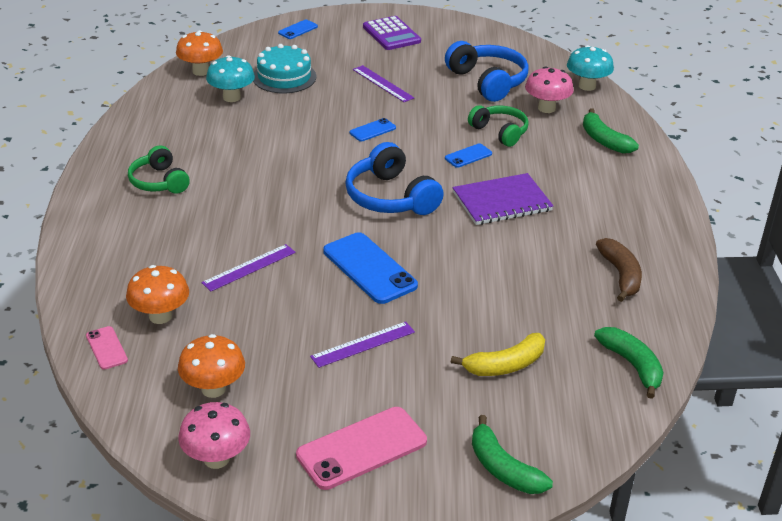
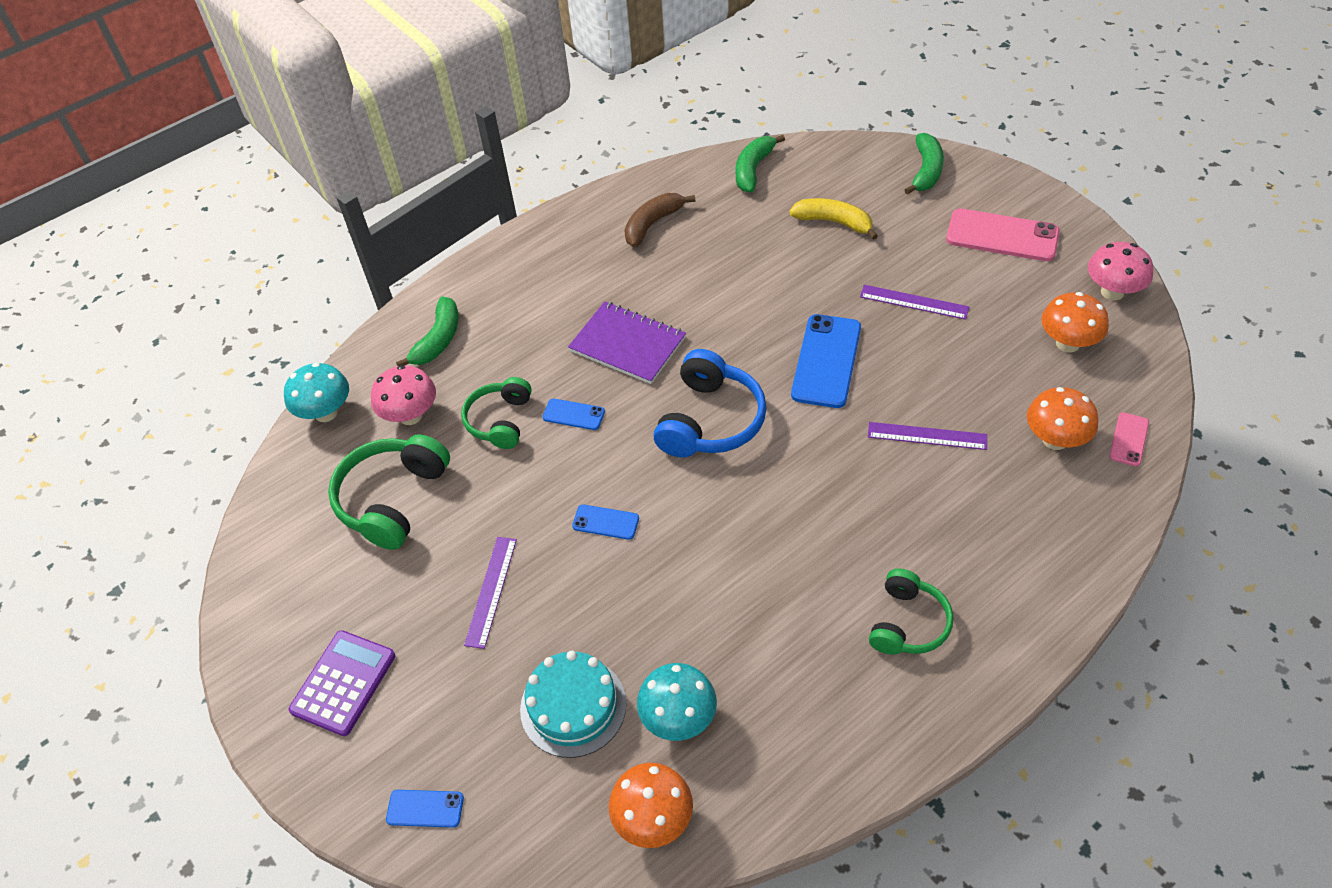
camera: 125 degrees left, 15 degrees up
(488, 81) = (392, 499): blue headphones -> green headphones

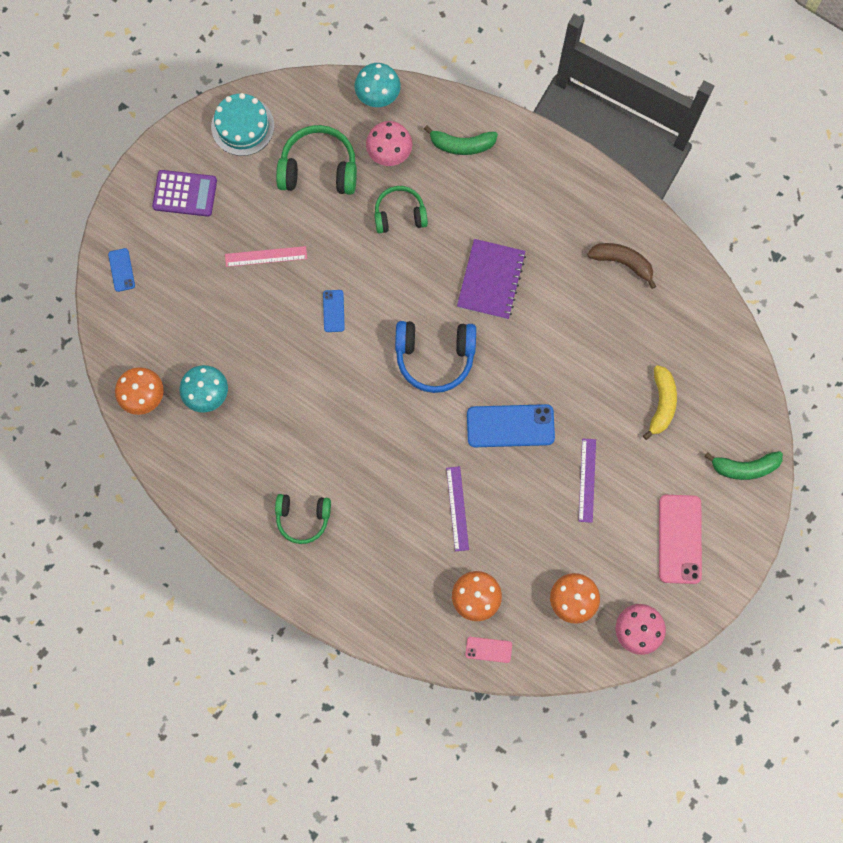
camera: 70 degrees right, 25 degrees up
(491, 591) = (266, 256): purple ruler -> pink ruler
(573, 414) = (417, 262): blue phone -> none
(573, 706) = (200, 331): turquoise cake -> turquoise cake (242, 126)
(753, 170) = (708, 325): green banana -> none

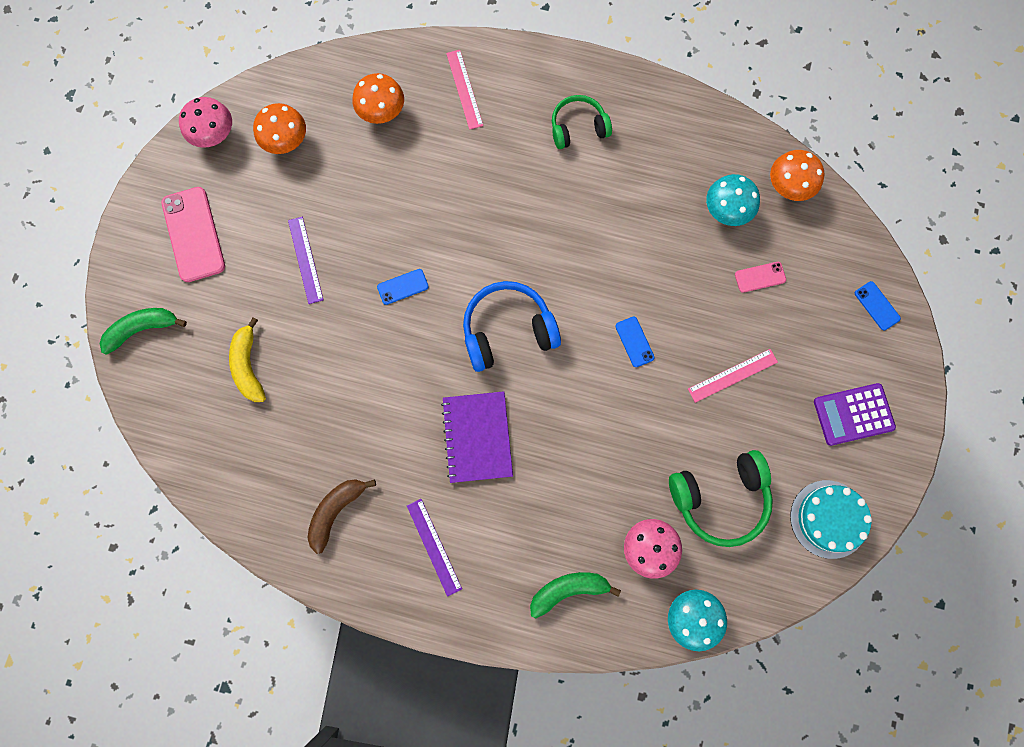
camera: 160 degrees right, 0 degrees up
(391, 594) = (464, 89): none -> pink ruler
(399, 214) = (607, 477): green headphones -> none
(457, 508) = (429, 187): purple ruler -> purple ruler (434, 547)
(488, 649) = (354, 72): pink phone -> pink phone (760, 277)
(510, 426) = (403, 287): blue phone -> blue phone, size x0.51
(622, 262) = (336, 511): brown banana -> brown banana turned 120 degrees clockwise

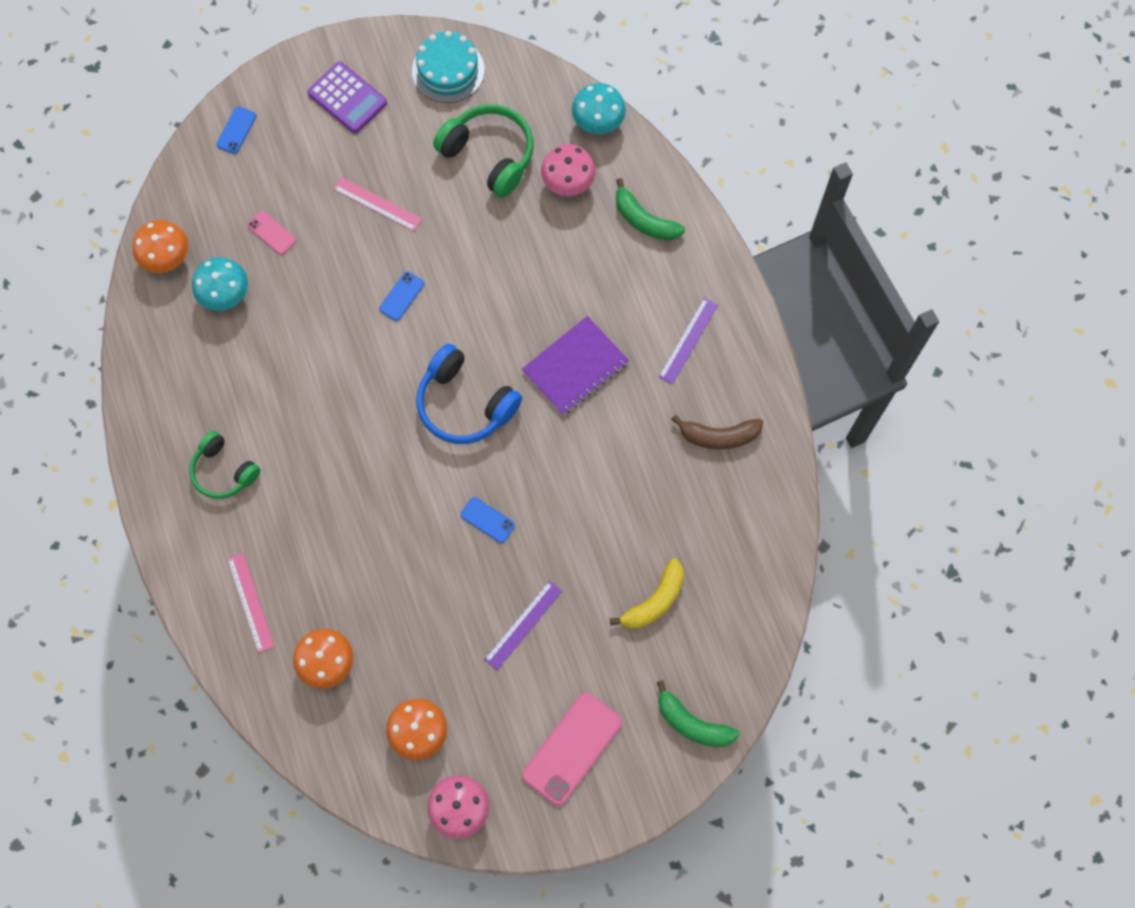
camera: 125 degrees left, 5 degrees down
(464, 89) = (250, 602): pink ruler -> pink ruler turned 60 degrees counterclockwise

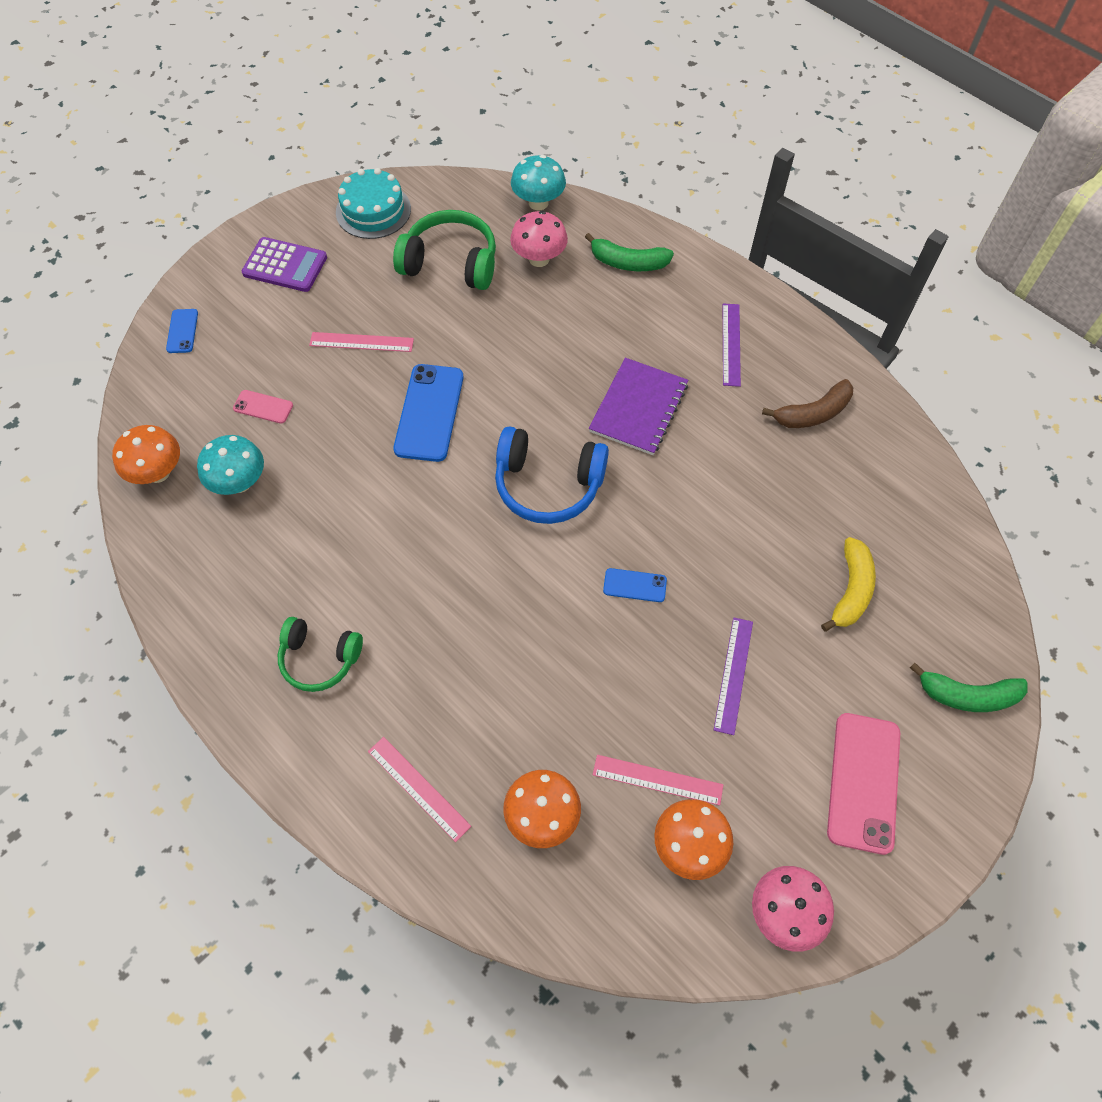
camera: 25 degrees left, 10 degrees down
(401, 296) = (429, 413): blue phone -> blue phone, size x1.97
(423, 676) = (657, 780): none -> pink ruler

